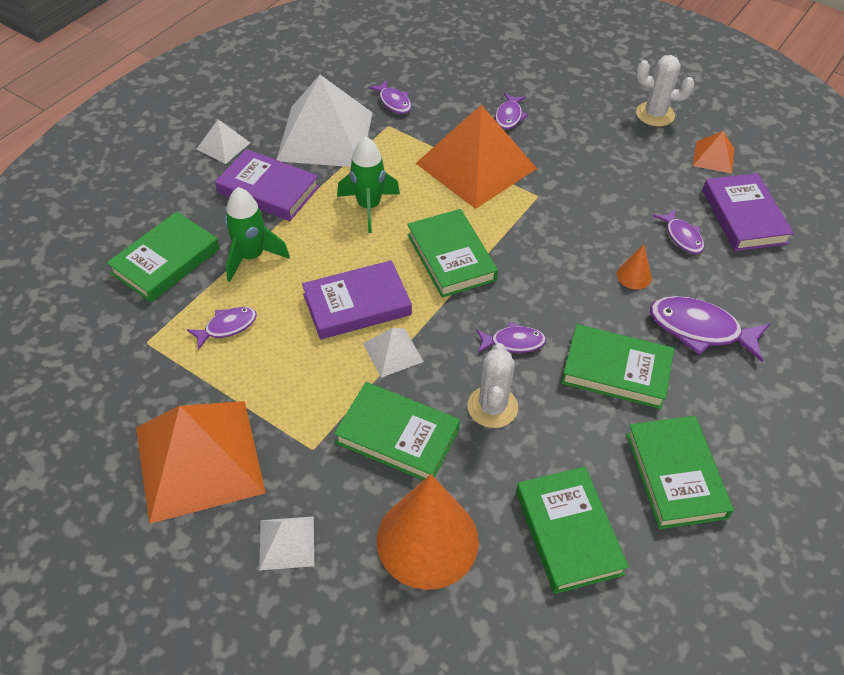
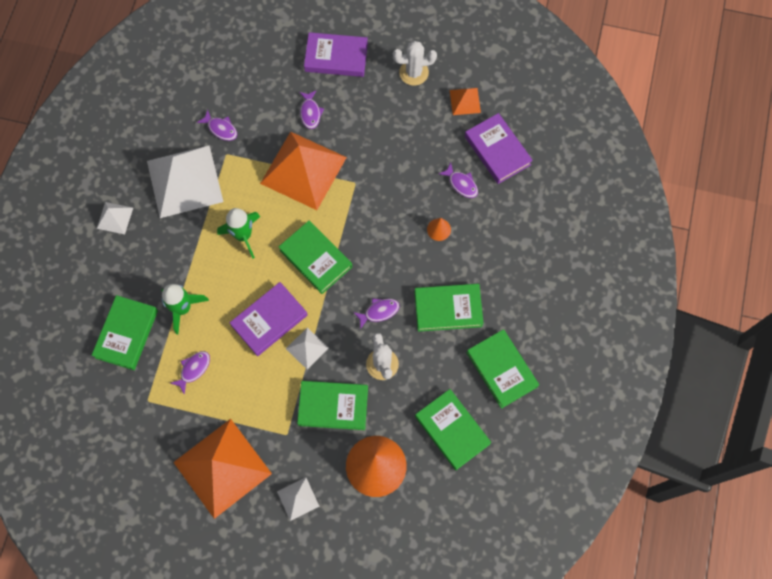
camera: 20 degrees left, 20 degrees up
(268, 190) = (167, 247): purple book -> purple book (336, 57)
(700, 330) = (491, 258): purple fish -> none

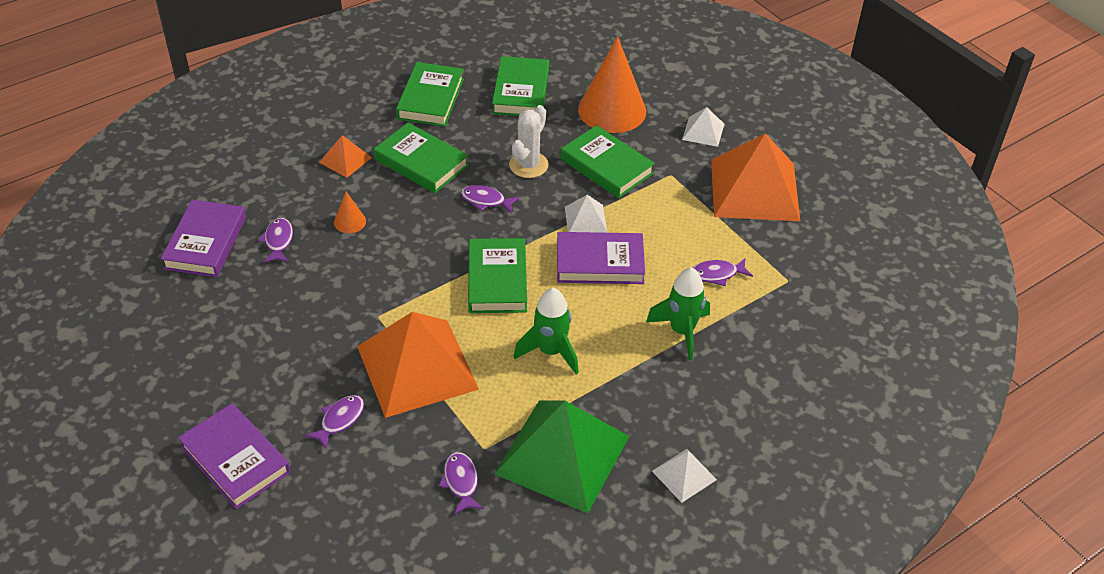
camera: 140 degrees left, 25 degrees down
(127, 334) = (764, 349): green book -> none
(185, 181) = (562, 454): white pyramid -> green pyramid
(414, 73) = (178, 375): white cactus -> none
(465, 101) = (170, 307): orange pyramid -> orange pyramid (345, 160)

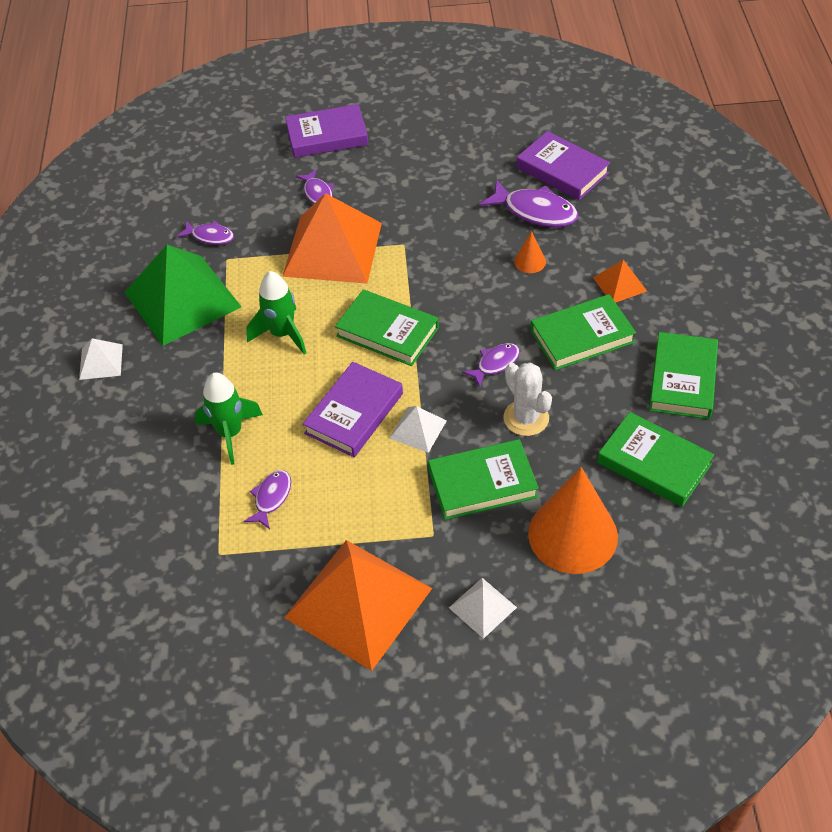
camera: 125 degrees right, 5 degrees up
(278, 241) = (535, 211): purple fish -> purple fish, size x1.71
(430, 99) = (683, 380): green book -> green book turned 60 degrees clockwise

